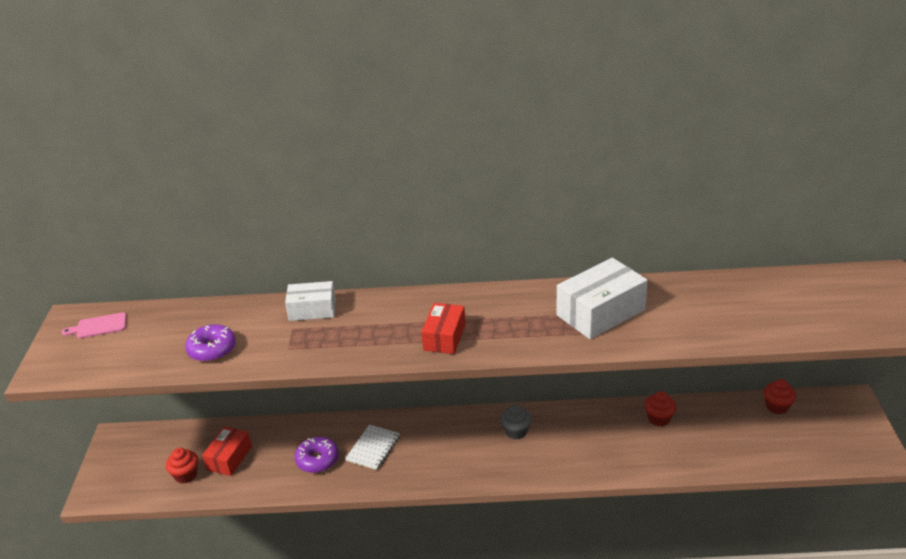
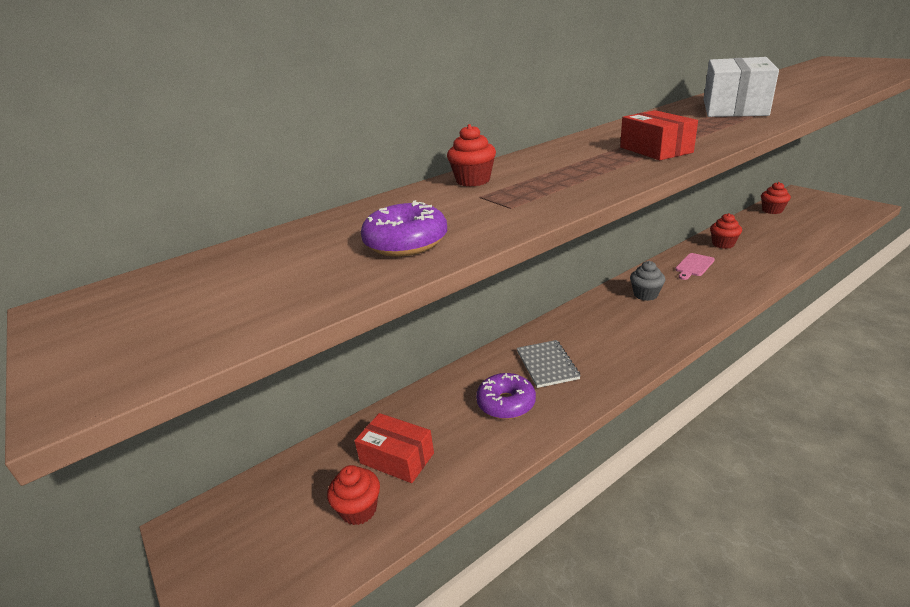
camera: 35 degrees left, 5 degrees down
(99, 326) = (152, 293): pink cutting board -> pink cutting board (694, 266)
(229, 458) = (397, 458): red box -> red box turned 45 degrees counterclockwise
(312, 310) = (473, 181): white box -> red cupcake
(373, 448) = (547, 365): white notebook -> grey notebook

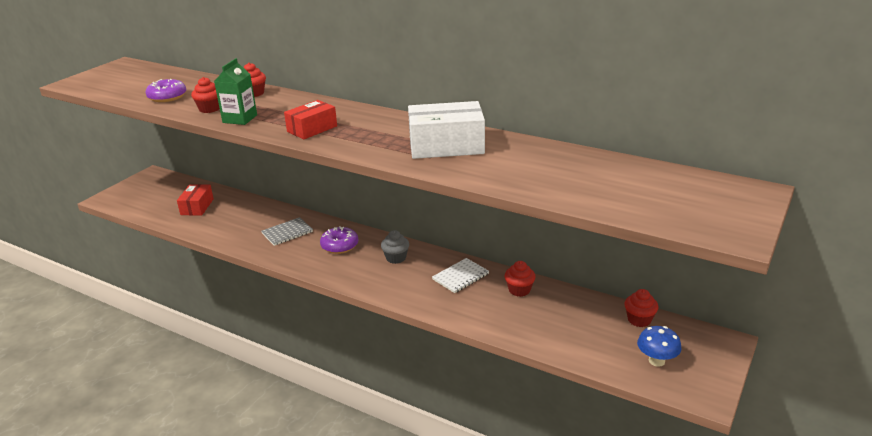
camera: 65 degrees right, 0 degrees up
(359, 510) = (163, 207): red cupcake -> red cupcake (209, 109)
(506, 403) = (245, 226): purple donut -> purple donut (339, 246)
(585, 186) = (240, 119): none -> green carton
(694, 266) = (460, 277): pink cutting board -> white notebook
(828, 213) = (656, 361): none -> blue mushroom

